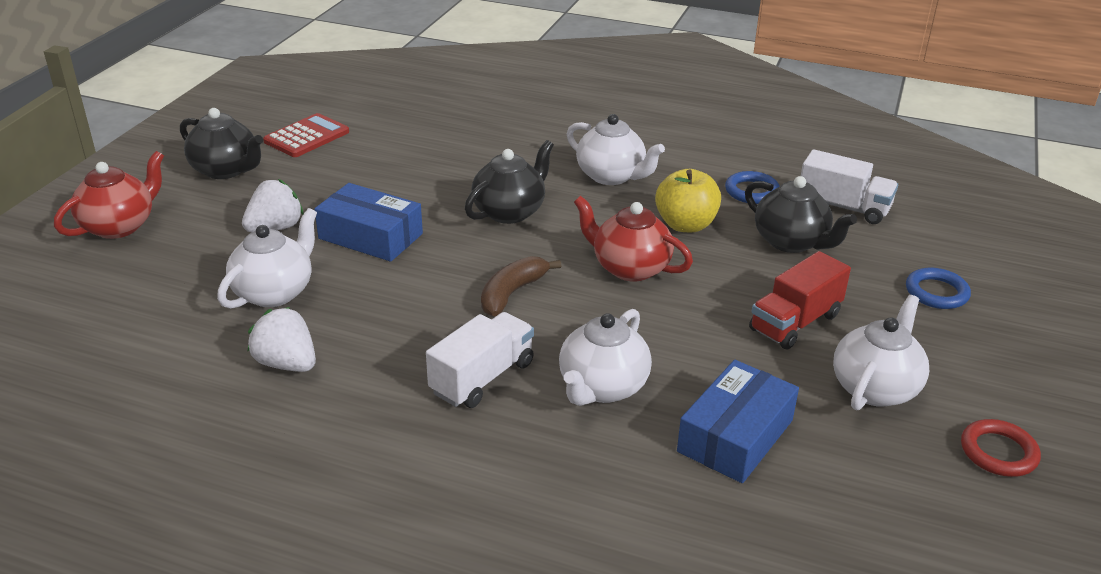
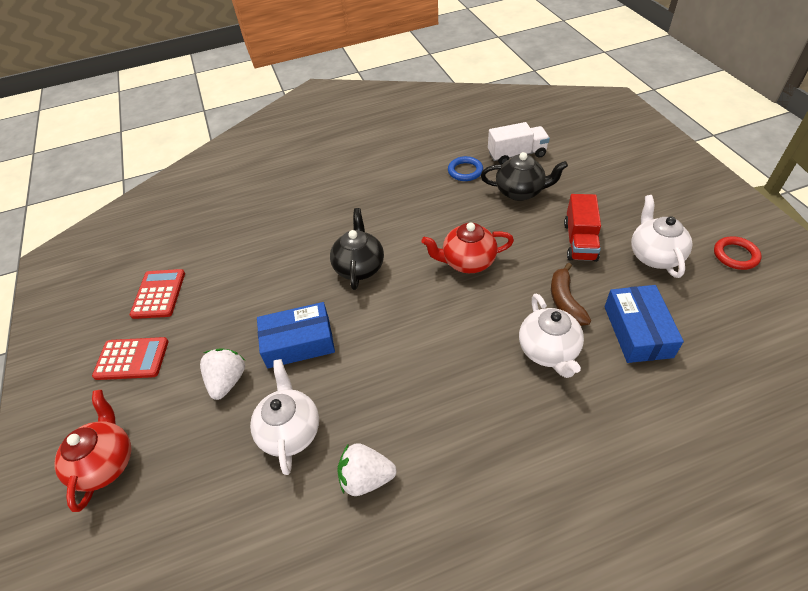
camera: 35 degrees left, 15 degrees up
(226, 170) = (132, 359): black teapot -> red calculator
(482, 378) = (485, 394): white truck -> none
(511, 293) = (429, 324): brown banana -> brown banana (565, 301)
(611, 176) = (384, 205): white teapot -> none
(685, 225) = (460, 214): yellow apple -> none
(936, 292) = (612, 181): blue ring -> none

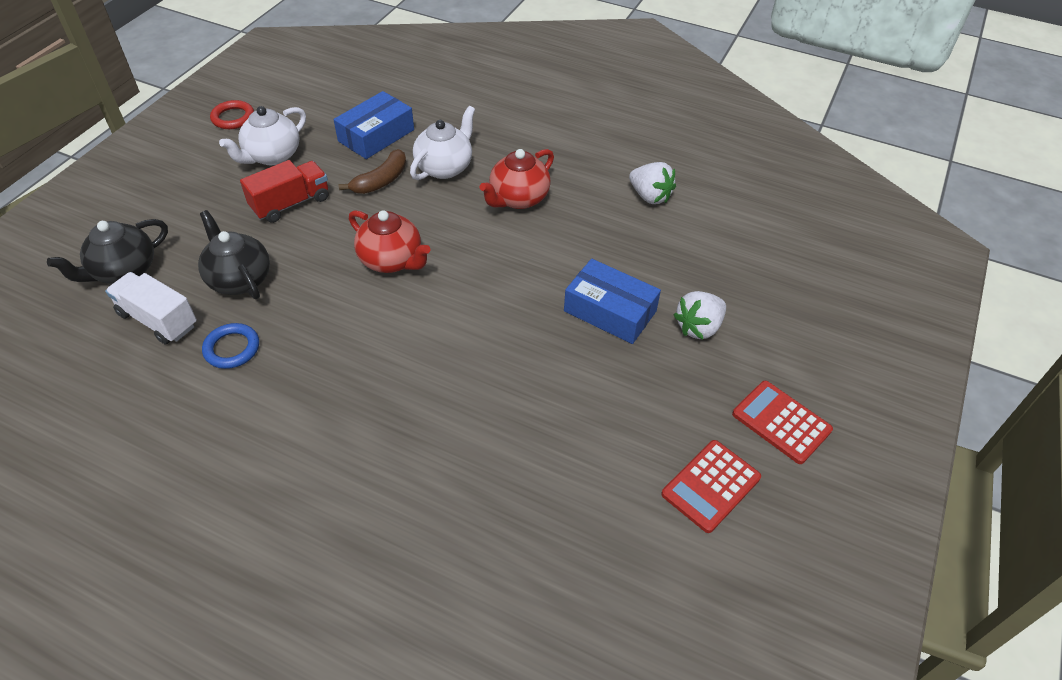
camera: 140 degrees left, 0 degrees up
(106, 463) = (843, 339): red teapot -> red teapot (518, 199)
(290, 430) = (676, 255): white teapot -> none
(359, 267) = (481, 335): black teapot -> black teapot (124, 271)

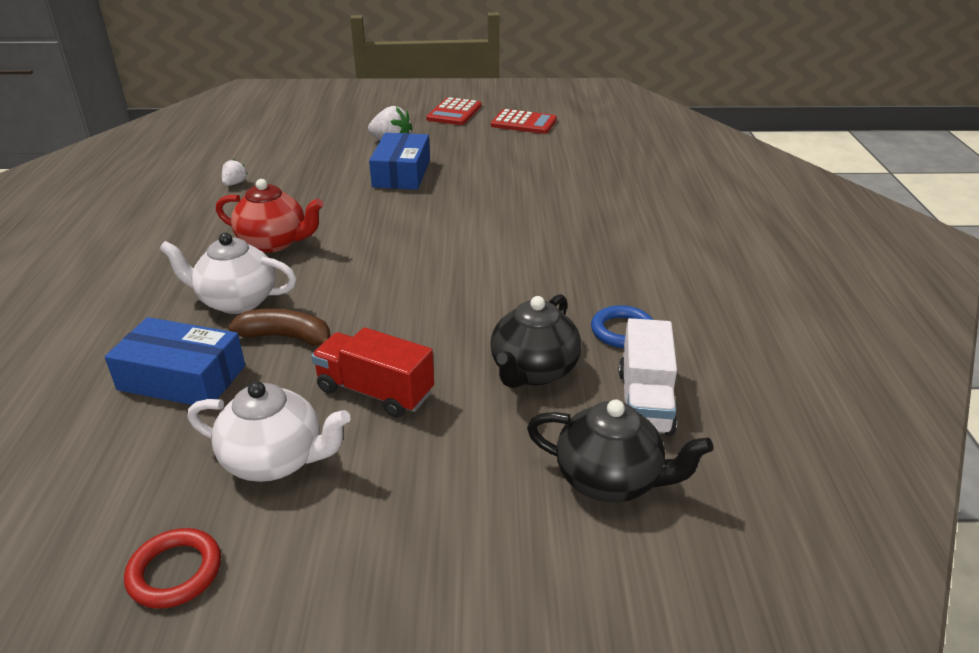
camera: 115 degrees left, 15 degrees down
(392, 260) = (422, 284): red teapot -> none
(650, 196) = (235, 184): white strawberry -> white strawberry, size x0.57

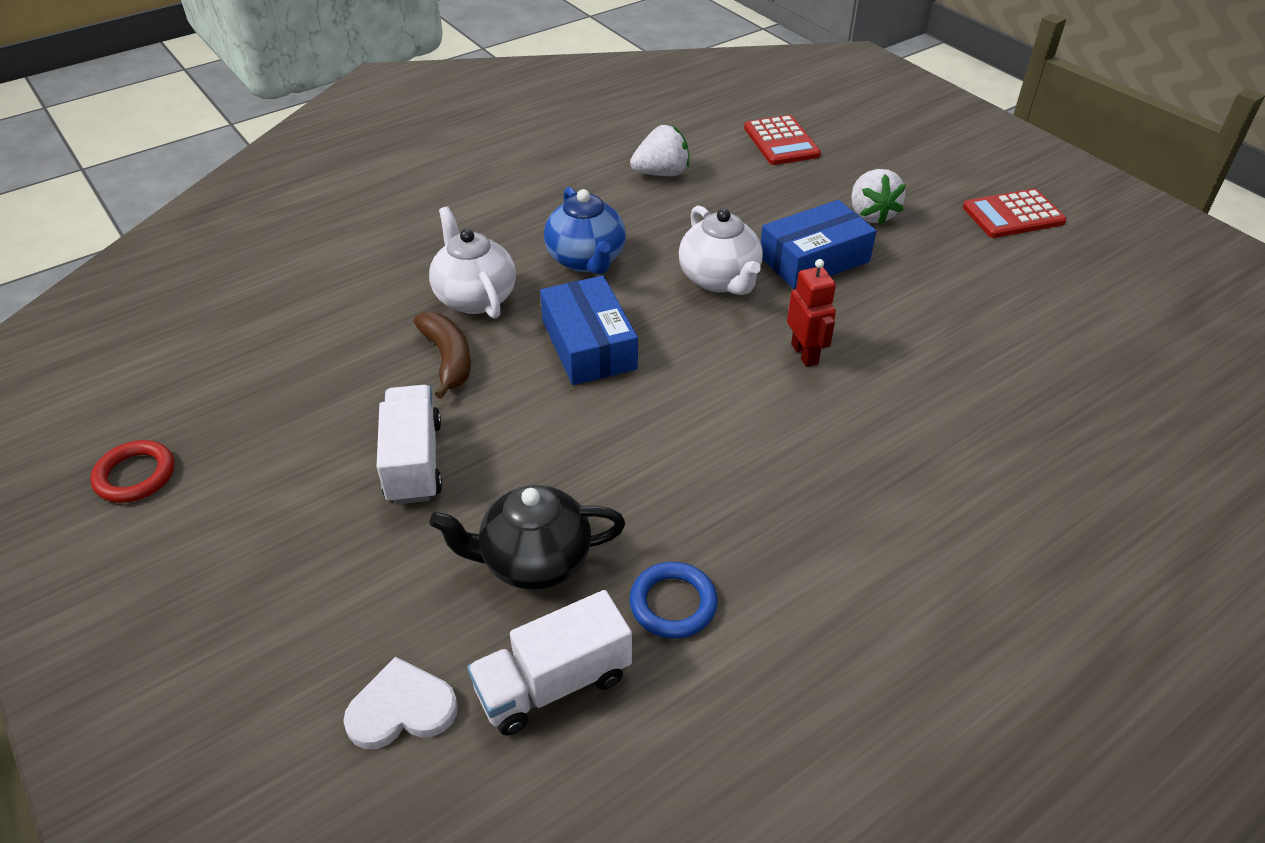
camera: 55 degrees right, 10 degrees up
(182, 378) = (347, 336): blue box -> blue box (588, 345)
(235, 184) = (661, 173): white strawberry -> white strawberry, size x1.75
(274, 243) = (586, 260): red teapot -> blue teapot
(275, 460) = (283, 454): white teapot -> white teapot (719, 279)
(375, 392) = (414, 462): red truck -> white truck
(476, 209) = (805, 354): none -> red robot
(523, 123) = (1071, 281): red calculator -> red calculator (781, 141)
(610, 480) = (401, 708): black teapot -> white heart

